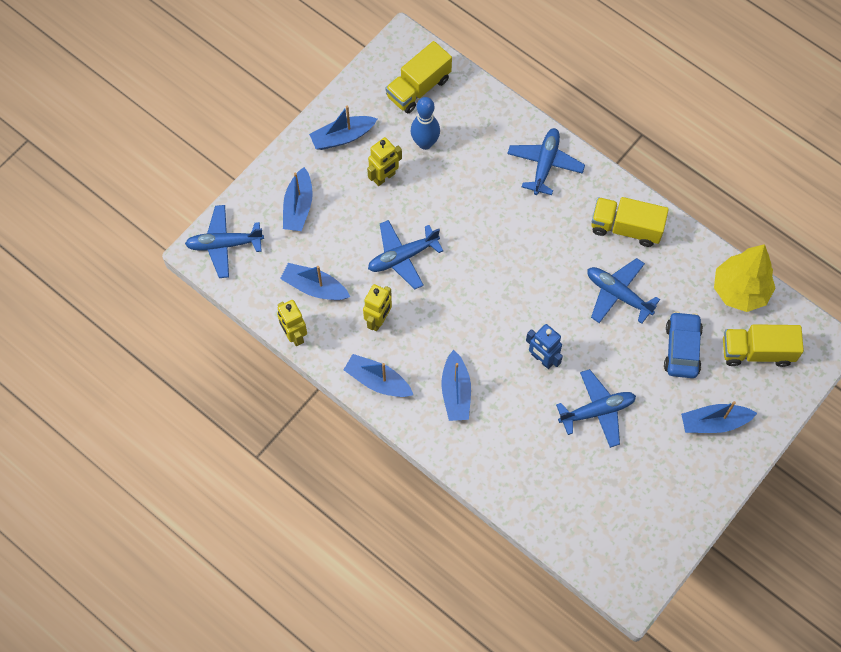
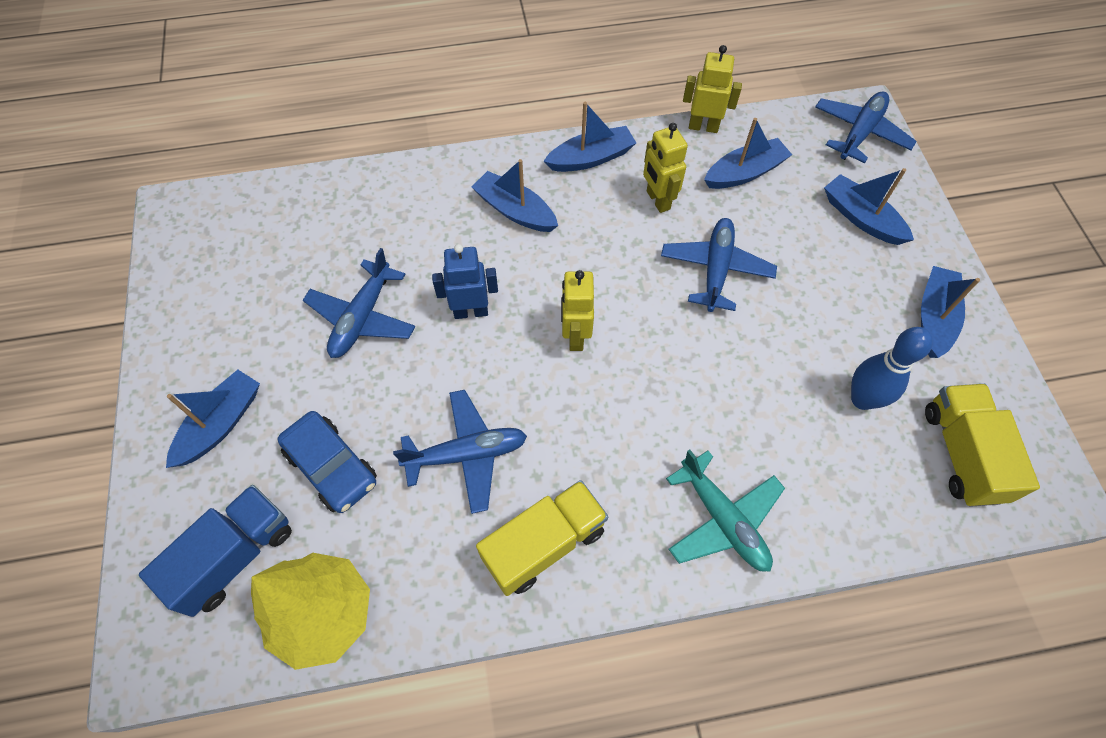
camera: 130 degrees right, 5 degrees down
(384, 177) = (841, 322): yellow robot -> yellow robot (575, 336)
(545, 164) = (723, 519): blue plane -> turquoise plane
(757, 351) = (235, 556): yellow truck -> blue truck

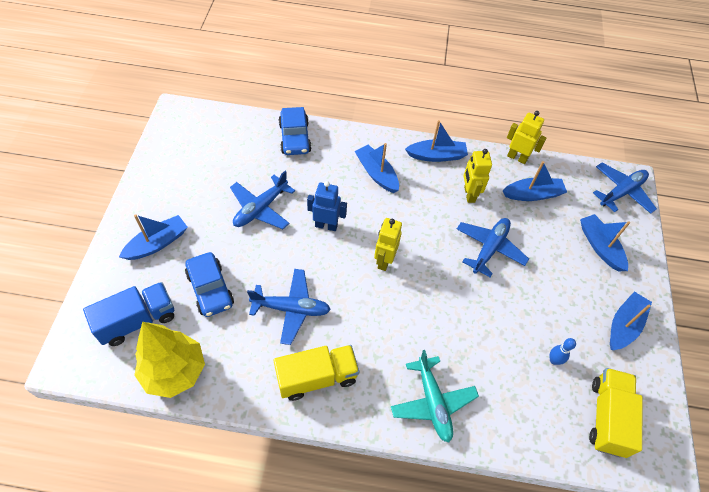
camera: 15 degrees right, 5 degrees down
(373, 194) = (294, 138): none -> blue car
(862, 399) = (554, 360): blue bowling pin -> blue bowling pin, size x0.56

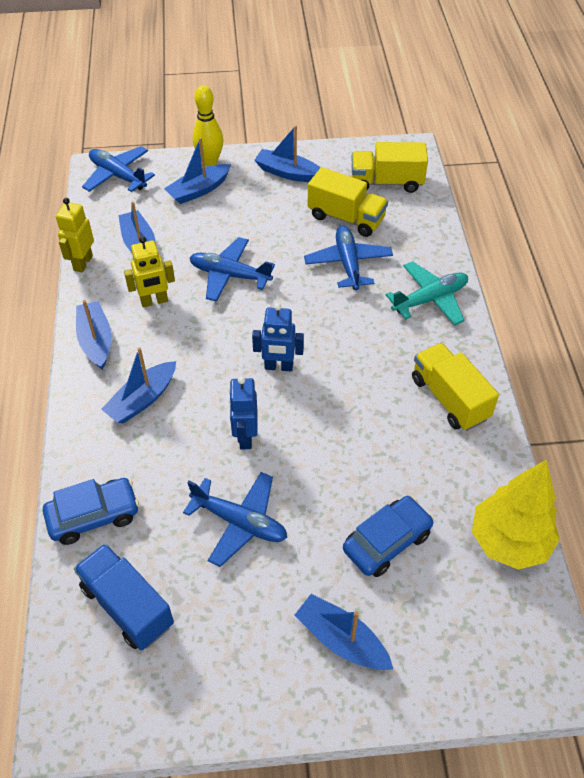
camera: 100 degrees left, 5 degrees down
(137, 321) = (466, 614): blue truck -> blue truck (127, 606)
(291, 309) = (378, 444): blue plane -> blue plane (348, 263)
(384, 261) = (278, 367): yellow robot -> blue robot
(554, 360) = (346, 218): blue bowling pin -> yellow truck
(641, 263) = (210, 162): none -> yellow bowling pin

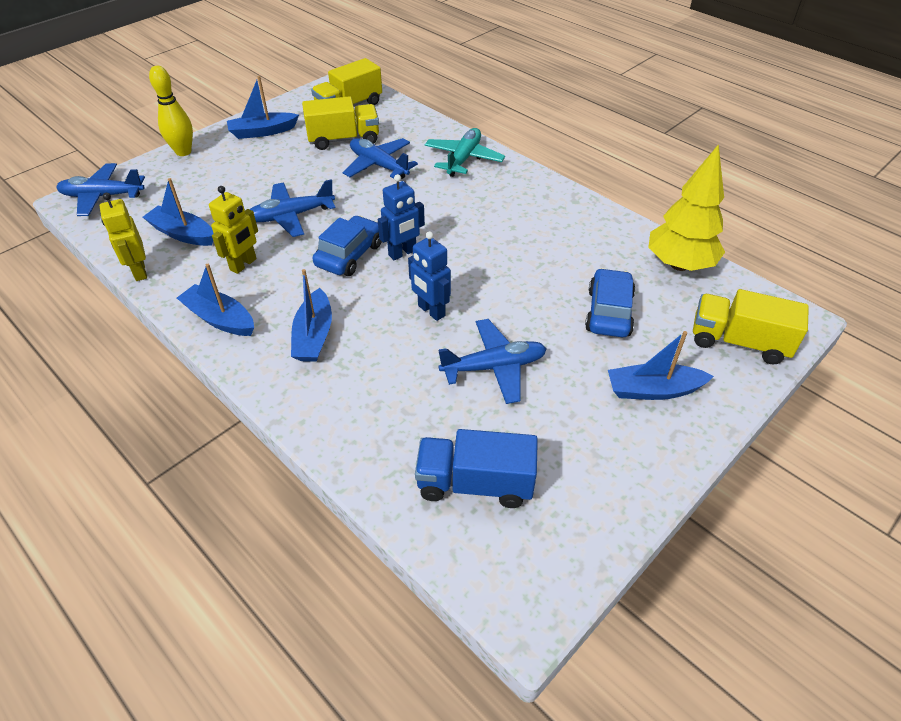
camera: 40 degrees left, 5 degrees down
(94, 516) = (369, 441): blue car -> blue car (350, 255)
(199, 190) = (196, 174): blue boat -> none
(449, 398) = (546, 207): yellow truck -> yellow truck (738, 342)

